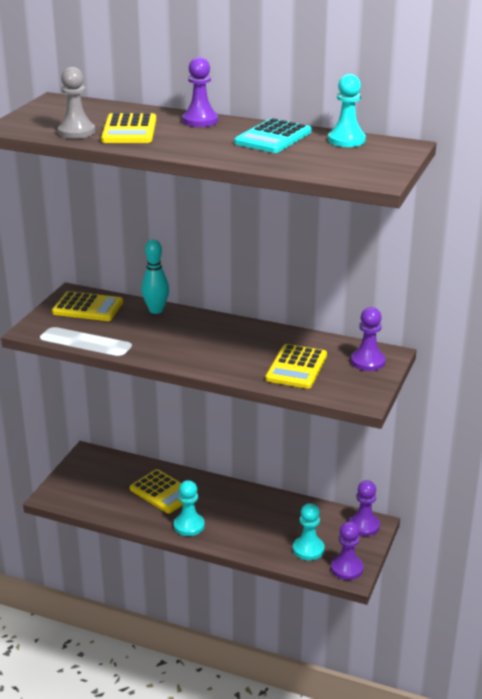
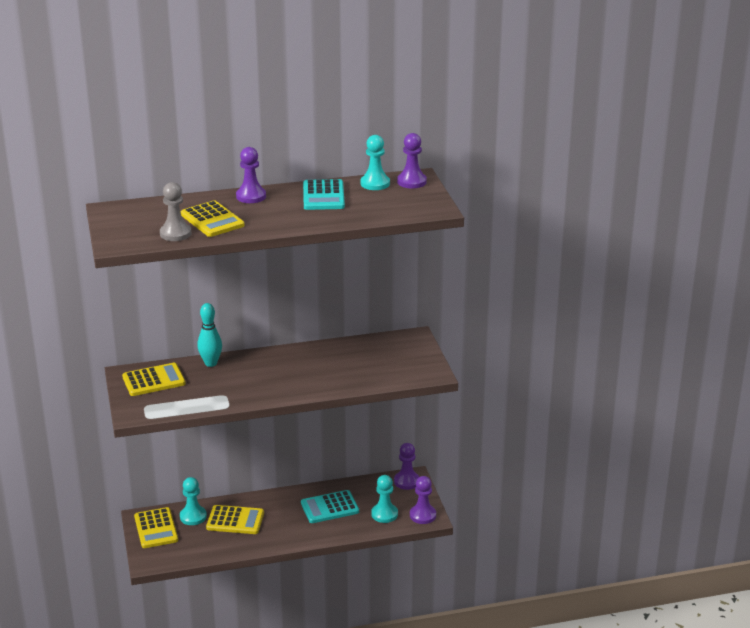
camera: 35 degrees left, 0 degrees up
(189, 525) = (282, 535): turquoise pawn -> turquoise pawn (193, 516)
(261, 518) = (330, 507): none -> turquoise calculator
(296, 367) = (365, 368): yellow calculator -> yellow calculator (156, 528)
(367, 362) = (407, 347): purple pawn -> purple pawn (411, 182)

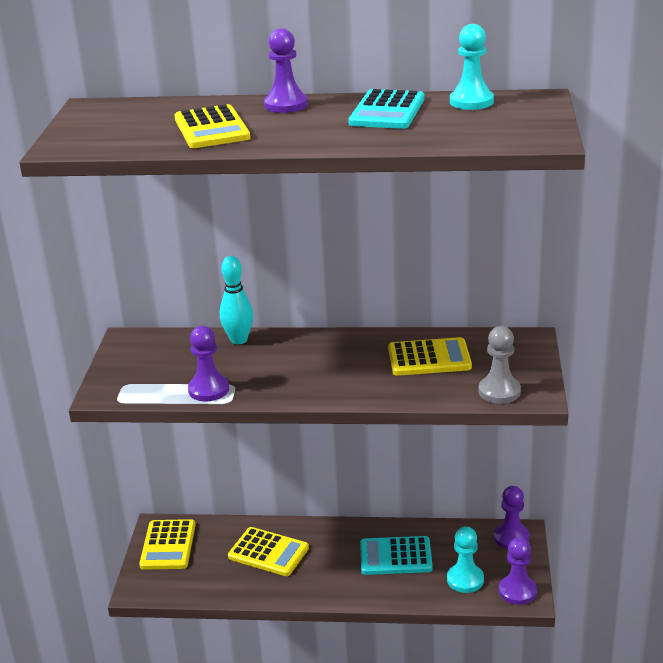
camera: 20 degrees right, 0 degrees up
(154, 380) = (155, 352): yellow calculator -> yellow calculator (429, 358)
(175, 233) = (149, 141): grey pawn -> grey pawn (499, 391)
(193, 516) = (219, 537): turquoise pawn -> none
(411, 182) = (527, 103): purple pawn -> purple pawn (208, 389)

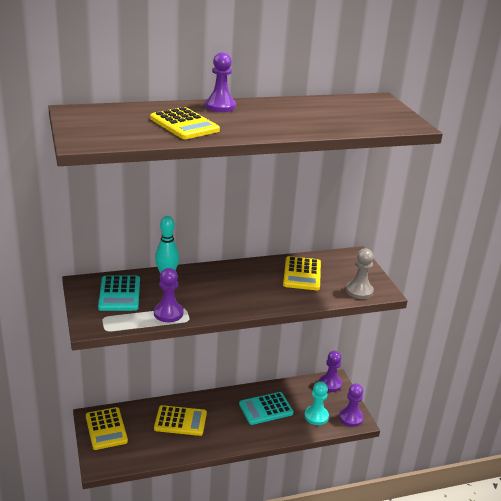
camera: 25 degrees left, 0 degrees up
(387, 111) = (294, 109): turquoise calculator -> turquoise calculator (119, 294)
(429, 358) = (302, 274): yellow calculator -> yellow calculator turned 120 degrees clockwise
(471, 102) = (341, 102): turquoise pawn -> none

